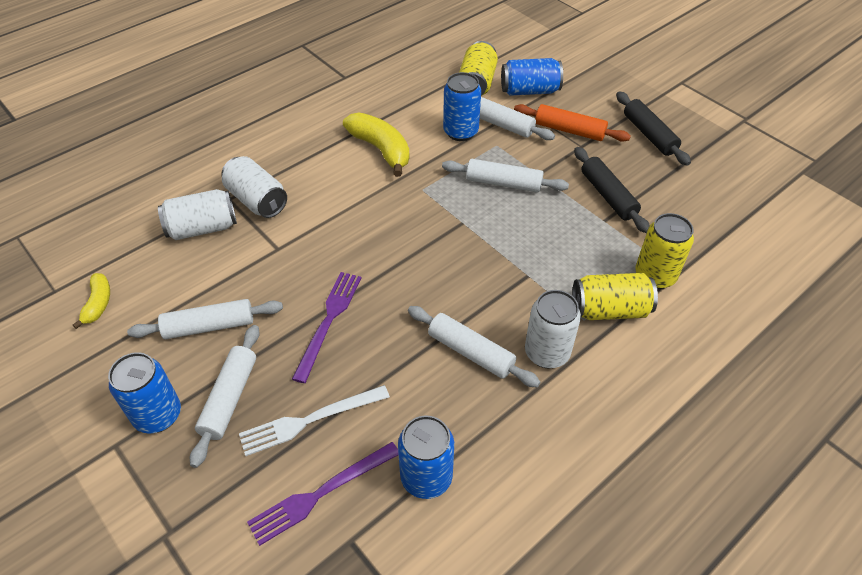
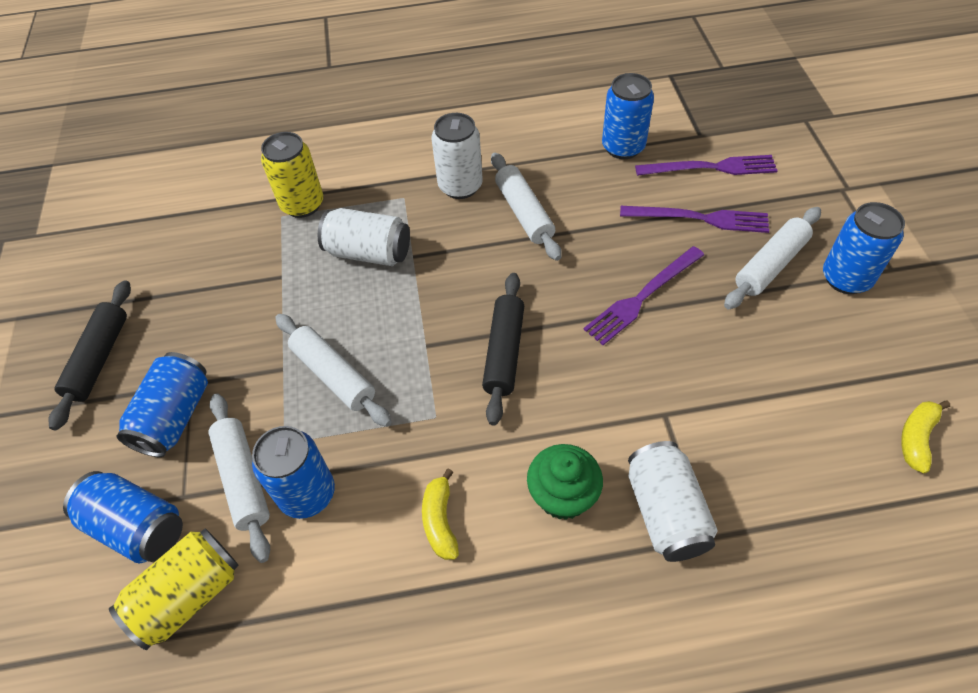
camera: 145 degrees left, 5 degrees up
(202, 228) = (758, 498): white can -> white can (369, 252)
(209, 326) = (776, 347): white rolling pin -> none
(310, 420) = (699, 218): white fork -> purple fork
(320, 184) = (563, 496): none -> green cupcake
(381, 149) = (440, 521): yellow banana -> yellow banana, size x0.56
(569, 130) = (175, 416): orange rolling pin -> blue can
(608, 196) = (244, 302): black rolling pin -> black rolling pin (504, 352)
(610, 310) = (373, 195): yellow can -> none

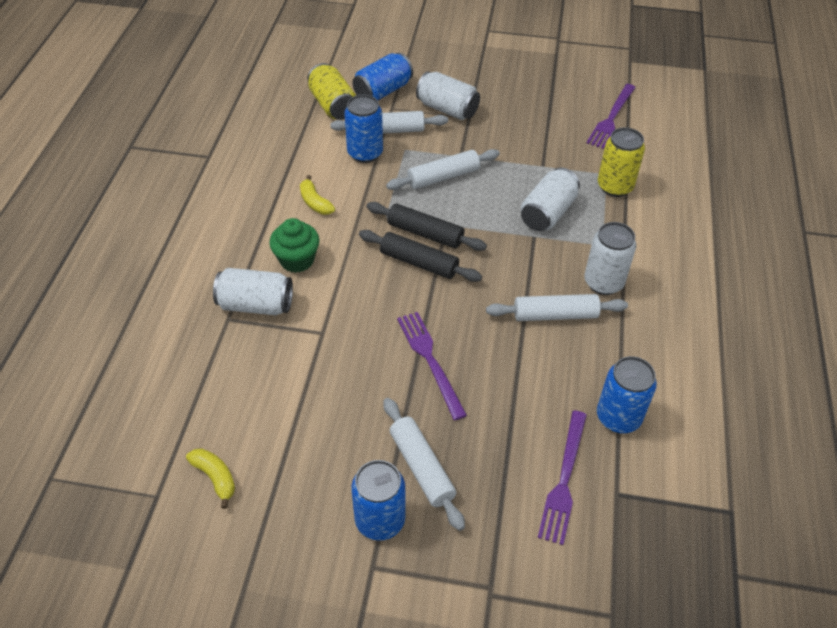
camera: 105 degrees right, 5 degrees down
(99, 359) = (507, 83): black rolling pin -> black rolling pin (425, 233)
(175, 416) = (447, 109): blue can -> white can
(440, 521) = (315, 202): yellow banana -> yellow banana turned 135 degrees counterclockwise
(699, 218) = (499, 438): purple fork -> purple fork (611, 118)

